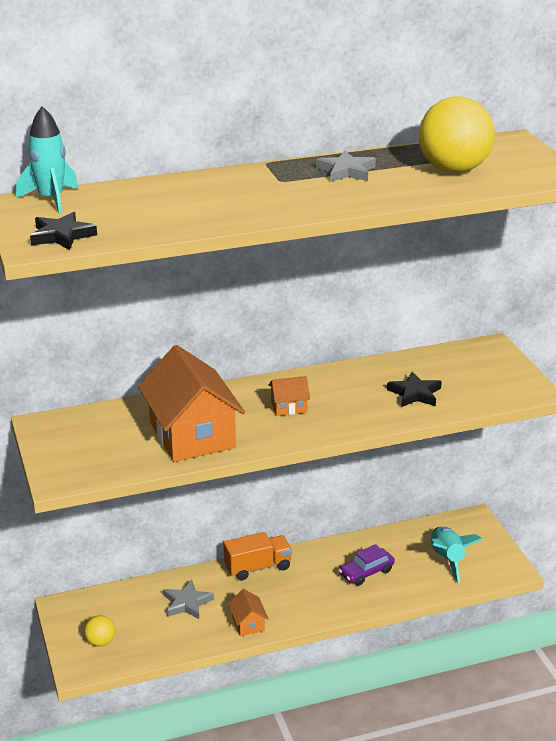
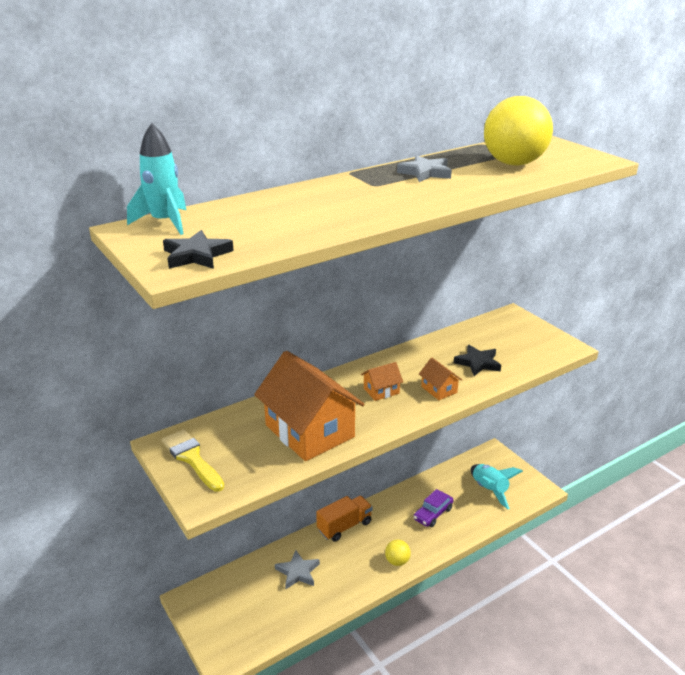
camera: 15 degrees left, 0 degrees up
(63, 441) = (192, 458): none -> yellow brush
(100, 642) = (234, 628): yellow ball -> yellow ball (397, 561)
(248, 623) = (357, 581): orange house -> orange house (439, 389)

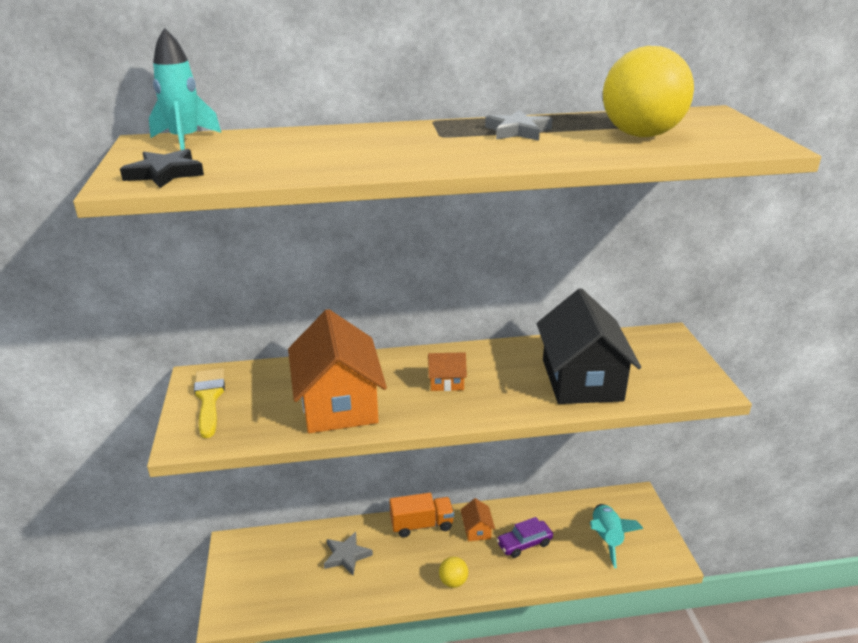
camera: 25 degrees right, 0 degrees up
(439, 389) = (511, 397): orange house -> orange house (477, 530)
(478, 363) = (581, 380): black star -> black house

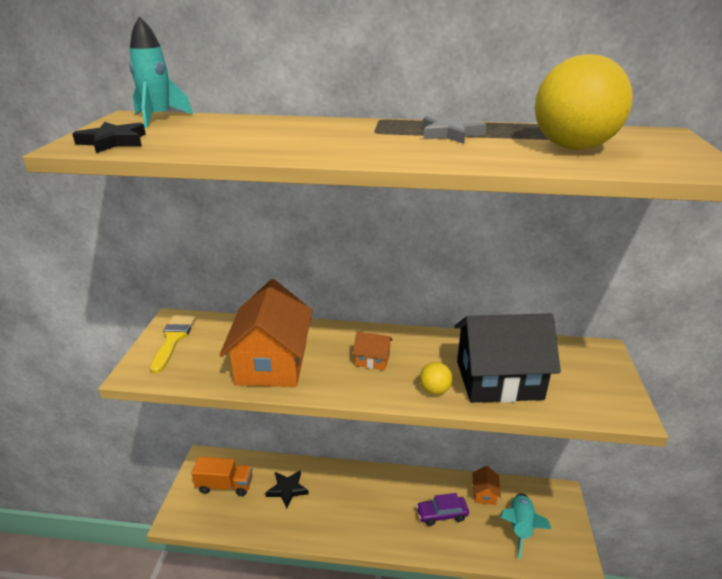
camera: 15 degrees right, 0 degrees up
(346, 556) = (287, 489): grey star -> black star
(421, 525) = (358, 476): orange truck -> orange truck (225, 485)
(453, 581) = (368, 535): yellow ball -> yellow ball (434, 390)
(477, 530) = (404, 492): orange house -> orange house (484, 493)
(581, 380) = (498, 380): black house -> black house turned 75 degrees clockwise

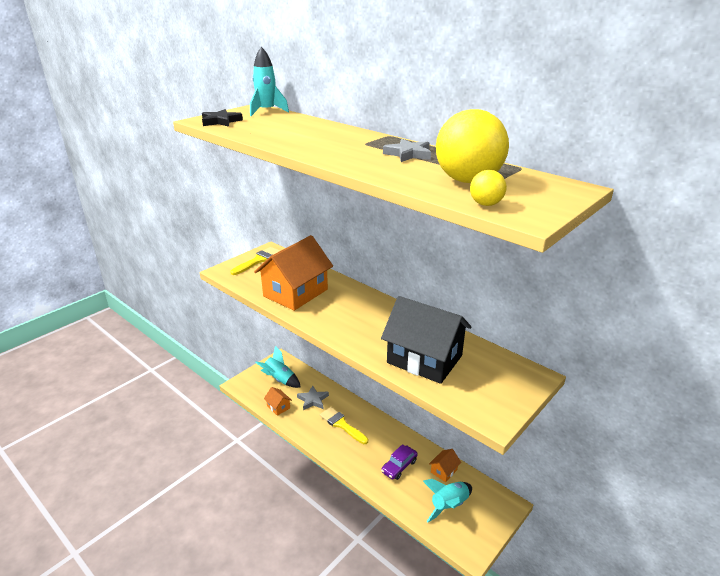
camera: 35 degrees right, 0 degrees up
(225, 485) = (279, 379): orange truck -> turquoise rocket
(287, 489) = (313, 400): black star -> grey star
(345, 501) = (341, 424): none -> yellow brush
(372, 360) = (356, 314): orange house -> orange house (278, 407)
(434, 390) = (373, 346): yellow ball -> yellow ball (486, 204)
(442, 514) = (399, 466): purple car -> purple car turned 75 degrees counterclockwise

